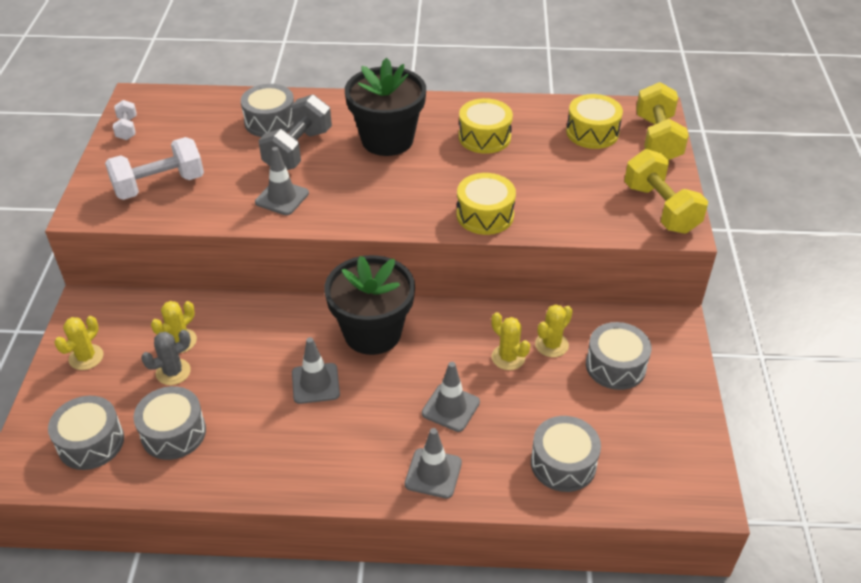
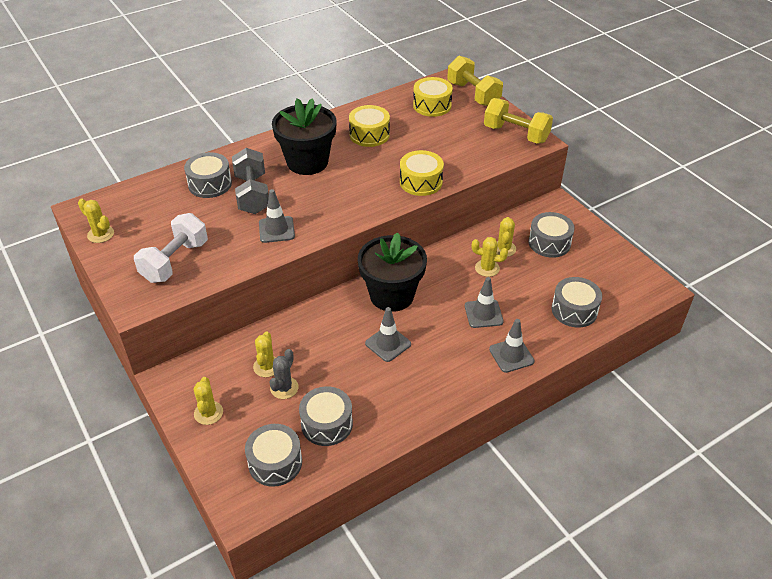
camera: 35 degrees left, 0 degrees up
(127, 129) = (100, 234): white dumbbell -> yellow cactus

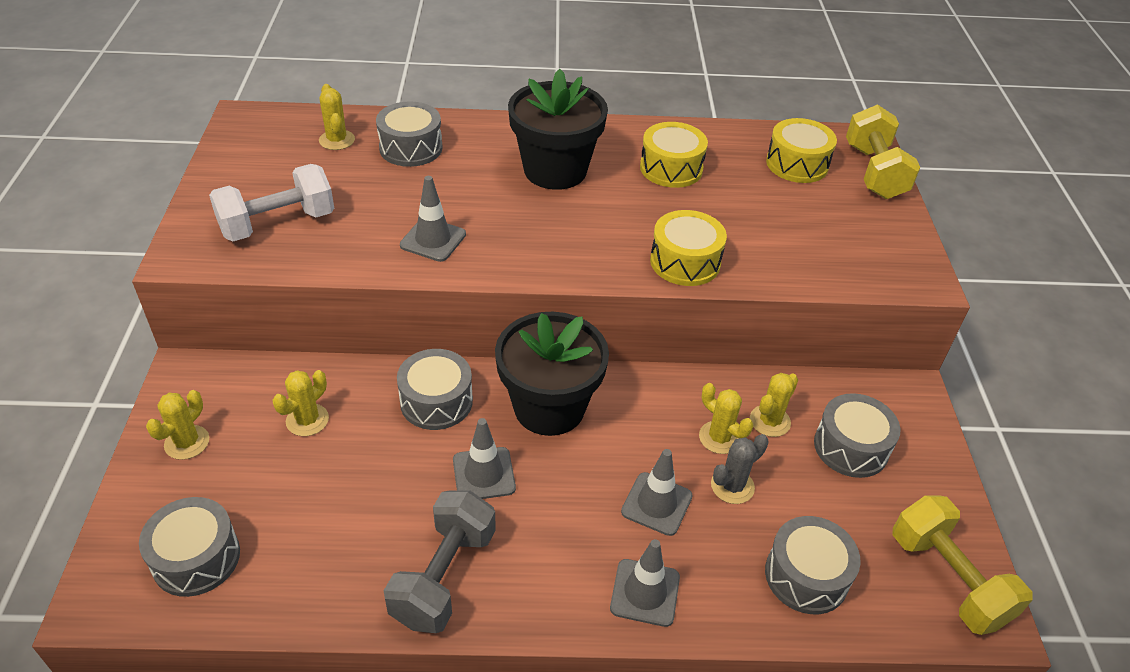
camera: 30 degrees right, 0 degrees up
(100, 234) = (234, 154): yellow cactus -> yellow cactus (337, 140)
(252, 194) = (447, 182): grey dumbbell -> grey dumbbell (443, 576)
(284, 388) = (301, 461): grey cactus -> grey cactus (732, 486)
(327, 424) = (305, 543): grey drum -> grey drum (436, 401)
(516, 134) = (893, 254): yellow dumbbell -> yellow dumbbell (948, 579)

